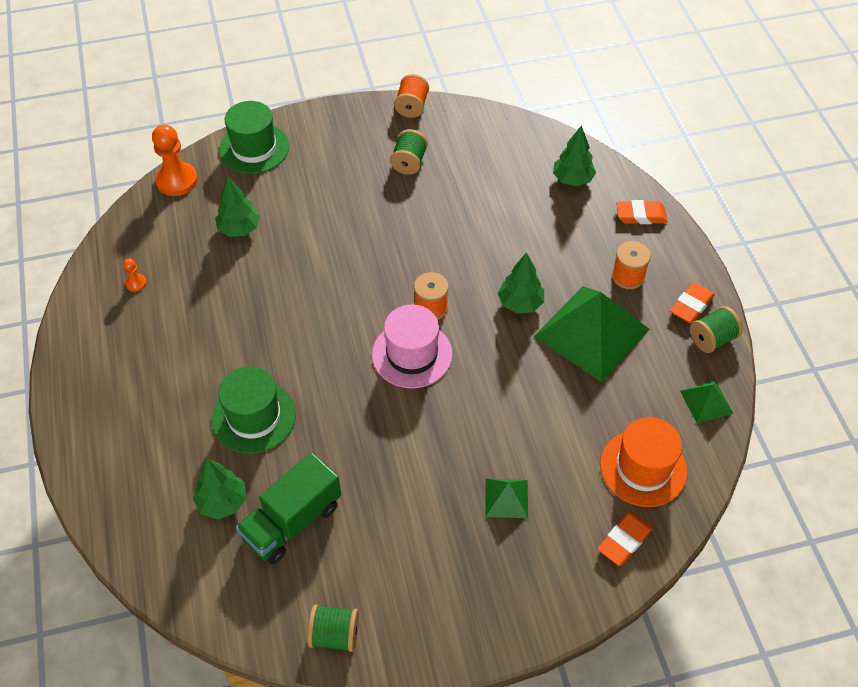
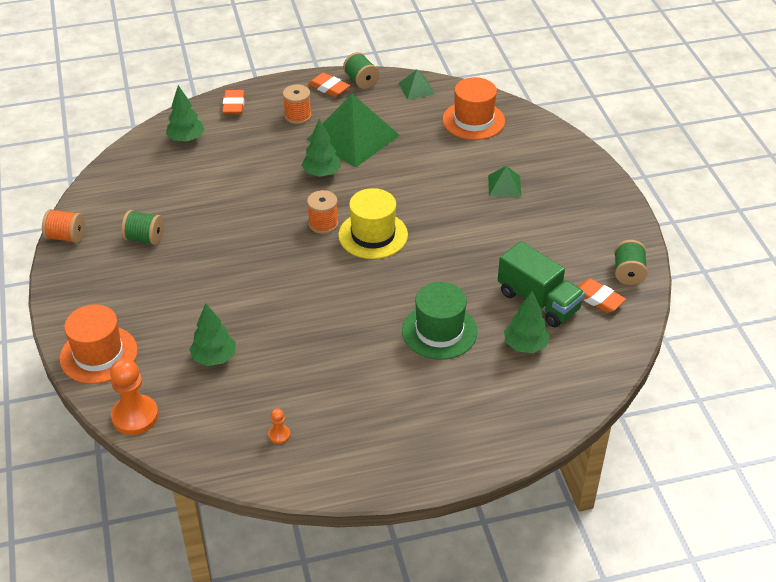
camera: 90 degrees left, 10 degrees down
(254, 148) = (98, 354): green hat -> orange hat
(412, 354) = (373, 235): pink hat -> yellow hat
(624, 540) = (531, 132): orange eraser -> orange eraser (598, 299)

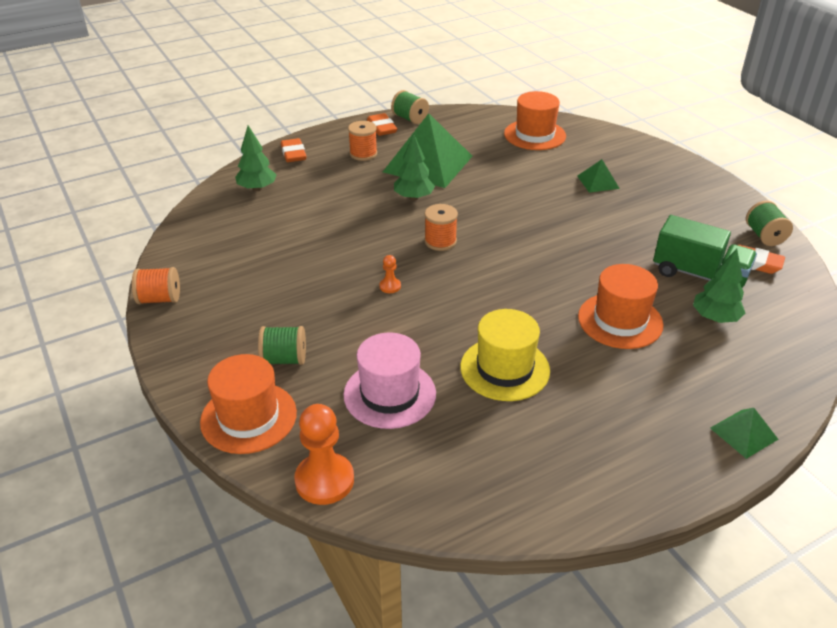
camera: 15 degrees left, 5 degrees down
(145, 238) = (252, 286): green spool -> green spool (284, 359)
(214, 358) = (389, 394): green tree -> pink hat
(279, 435) = (510, 465): orange pawn -> orange pawn (390, 286)
(329, 88) = (381, 128): orange eraser -> orange eraser turned 45 degrees clockwise
(373, 235) = (497, 243): yellow hat -> yellow hat (504, 369)
(416, 88) = (466, 118): green pyramid -> green pyramid (743, 433)
(439, 331) = (620, 320): green hat -> orange hat

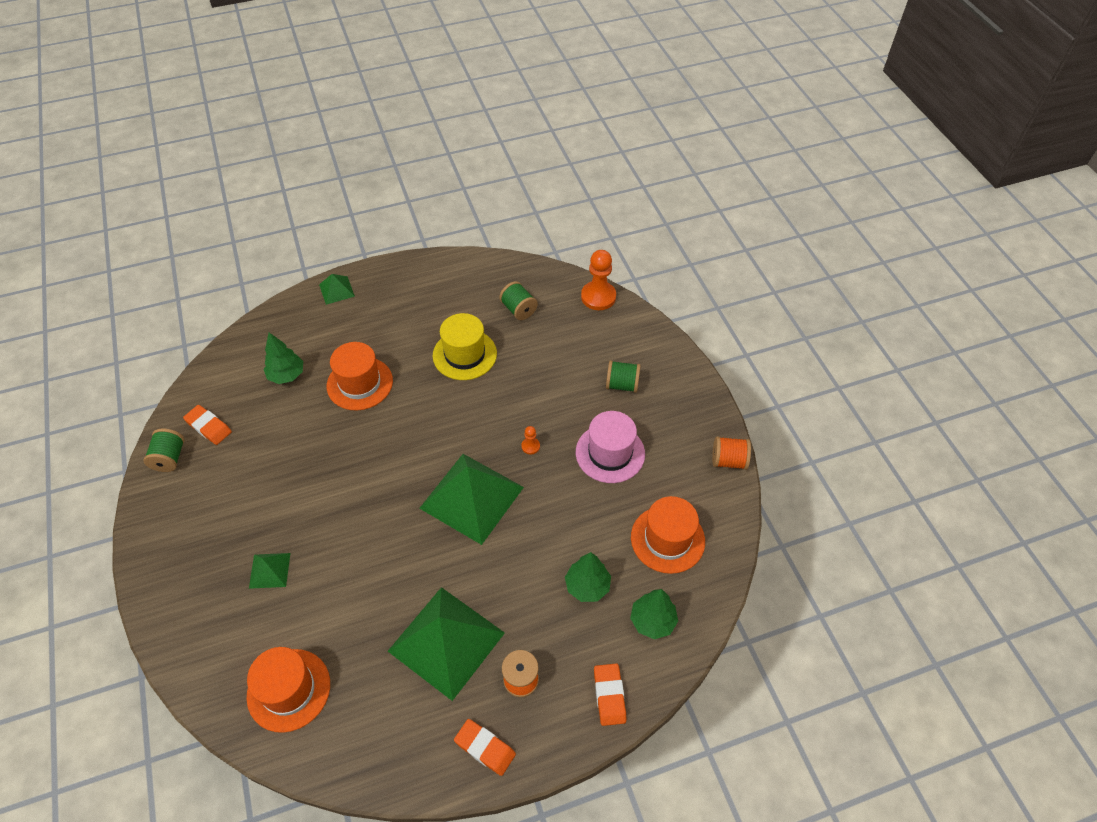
camera: 170 degrees left, 15 degrees up
(248, 417) = (645, 343): orange hat -> orange hat (667, 539)
(381, 128) = (485, 748): orange eraser -> orange eraser turned 45 degrees counterclockwise
(389, 394) = (549, 346): pink hat -> pink hat (610, 453)
(410, 118) = (440, 769): green spool -> green spool (518, 309)
(413, 197) = (480, 574): green tree -> green tree (587, 586)
(440, 241) = (471, 497): orange spool -> green pyramid
(699, 275) = (265, 420): green truck -> none

